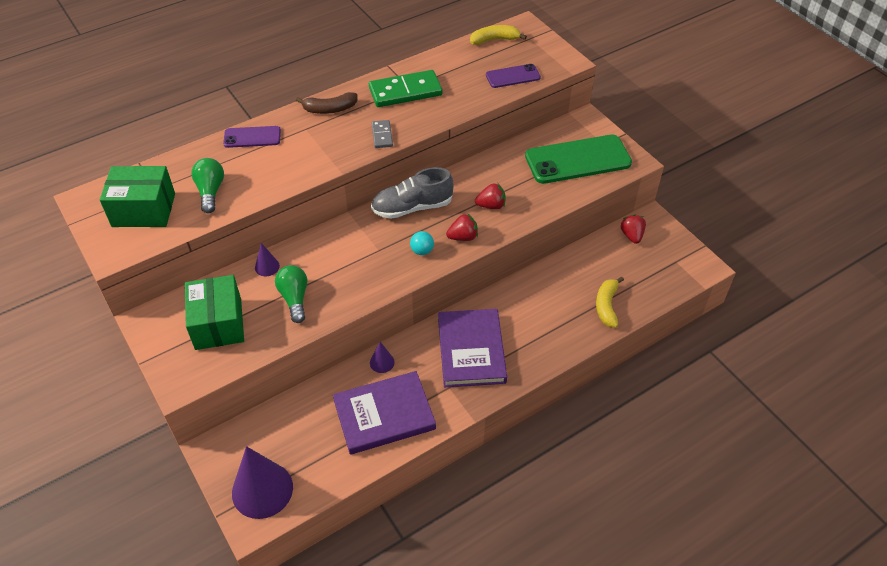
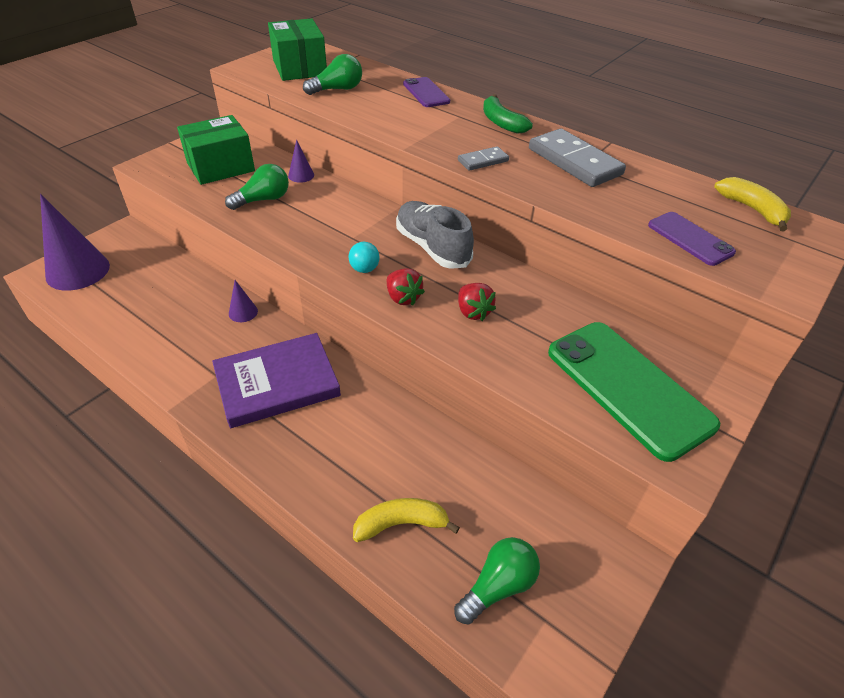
camera: 70 degrees right, 5 degrees down
(330, 109) = (501, 122): brown banana -> green banana
(384, 415) = (171, 330): purple book -> none
(405, 92) = (574, 162): green domino -> grey domino
(631, 235) = (568, 535): red strawberry -> none
(654, 274) = (498, 586): none -> green light bulb

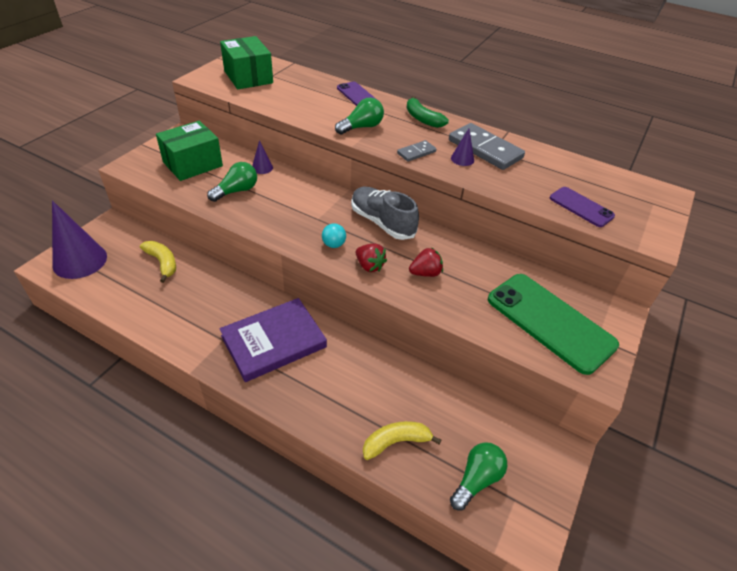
camera: 10 degrees left, 0 degrees up
(243, 312) = (231, 285): purple cone -> purple cone (462, 159)
(337, 89) = (285, 95): green light bulb -> green light bulb (361, 127)
(473, 312) = (425, 273): red strawberry -> red strawberry turned 75 degrees counterclockwise
(752, 209) = (619, 181): yellow banana -> yellow banana (162, 263)

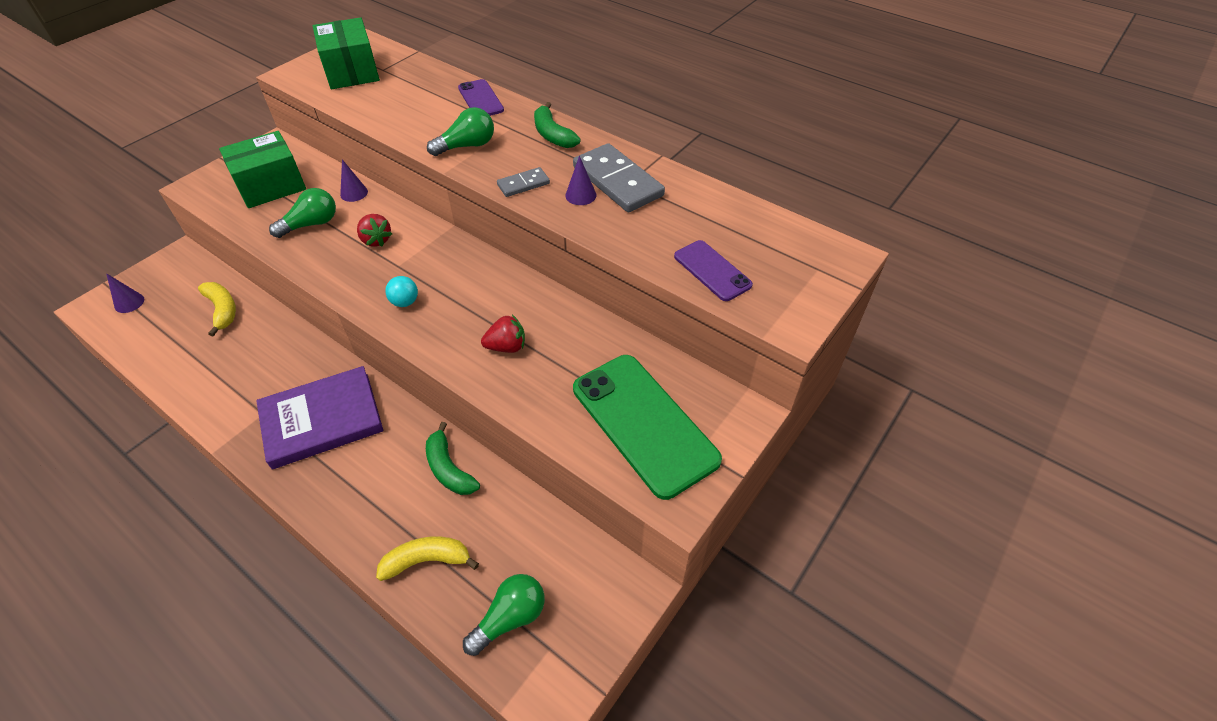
camera: 10 degrees right, 5 degrees up
(80, 260) = (129, 303): purple cone -> purple cone, size x0.45
(369, 266) = (439, 333): red strawberry -> red strawberry (376, 240)
(382, 222) = (477, 274): grey shoe -> none
(389, 371) = (449, 469): none -> green banana

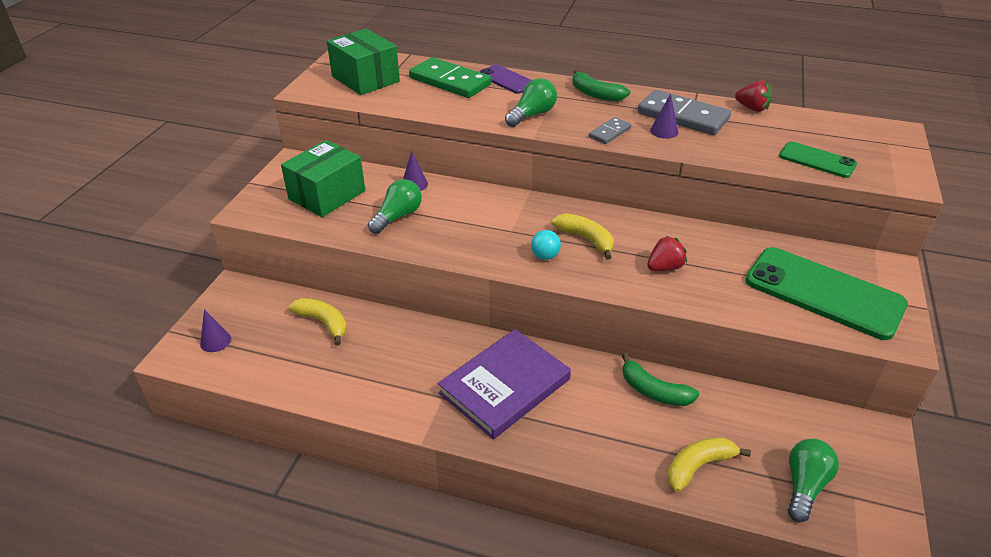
camera: 20 degrees left, 10 degrees down
(376, 240) = (472, 216): red strawberry -> red strawberry (752, 108)
(425, 90) = (450, 81): none -> green domino
(458, 294) = (586, 239): none -> yellow banana
(712, 271) = (817, 160): purple phone -> green phone

